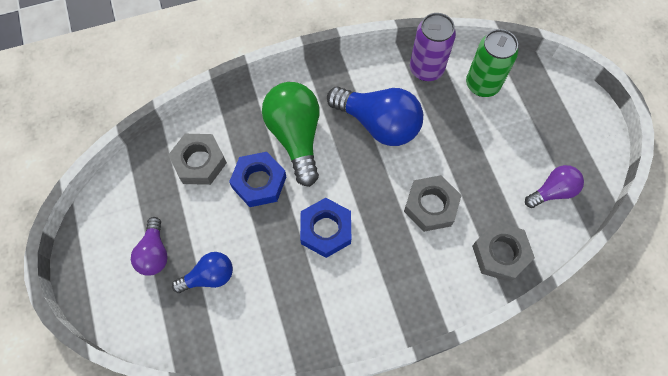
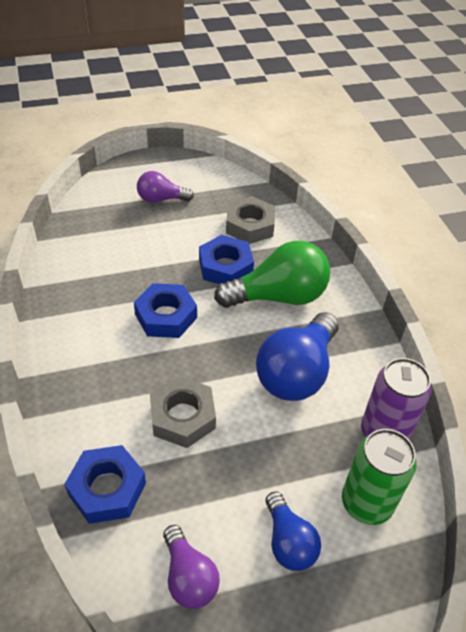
camera: 90 degrees right, 20 degrees down
(209, 276) = (132, 232): blue light bulb -> blue light bulb (288, 541)
(500, 254) = (107, 488): grey nut -> blue nut

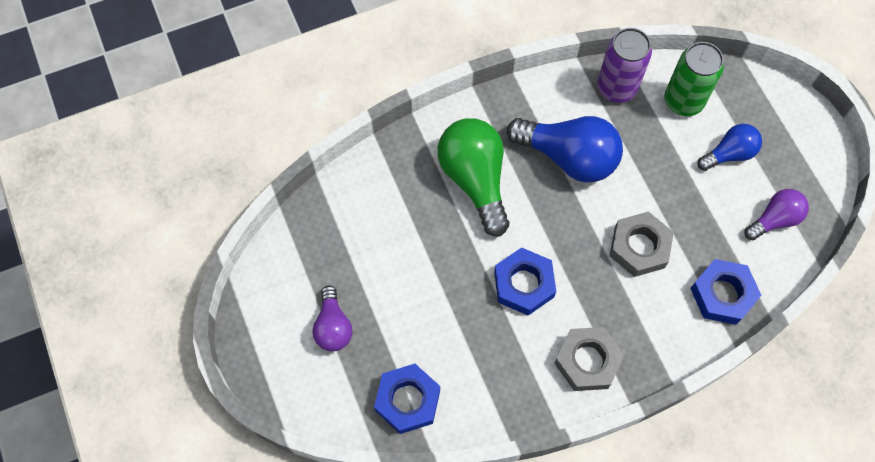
camera: 95 degrees left, 20 degrees up
(225, 267) = (440, 236): blue nut -> blue nut (408, 400)
(250, 226) = (368, 218): grey nut -> grey nut (587, 361)

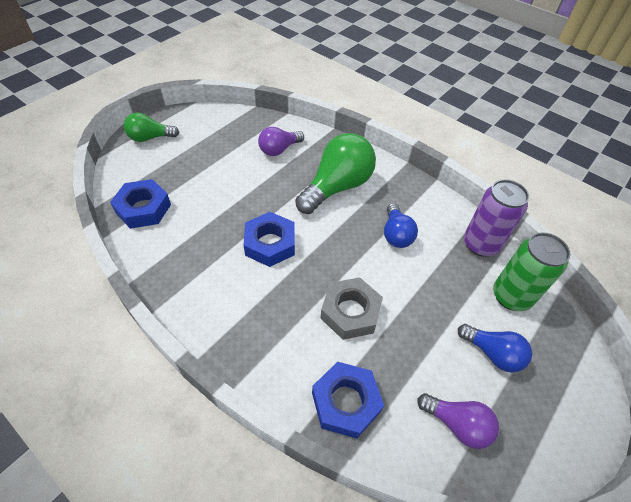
camera: 60 degrees right, 15 degrees down
(279, 358) = (150, 138): none -> green light bulb
(333, 326) = (184, 154): purple light bulb -> purple light bulb (279, 149)
(568, 157) = (396, 234): blue light bulb -> blue light bulb, size x0.57
(587, 361) = (223, 310): grey nut -> none

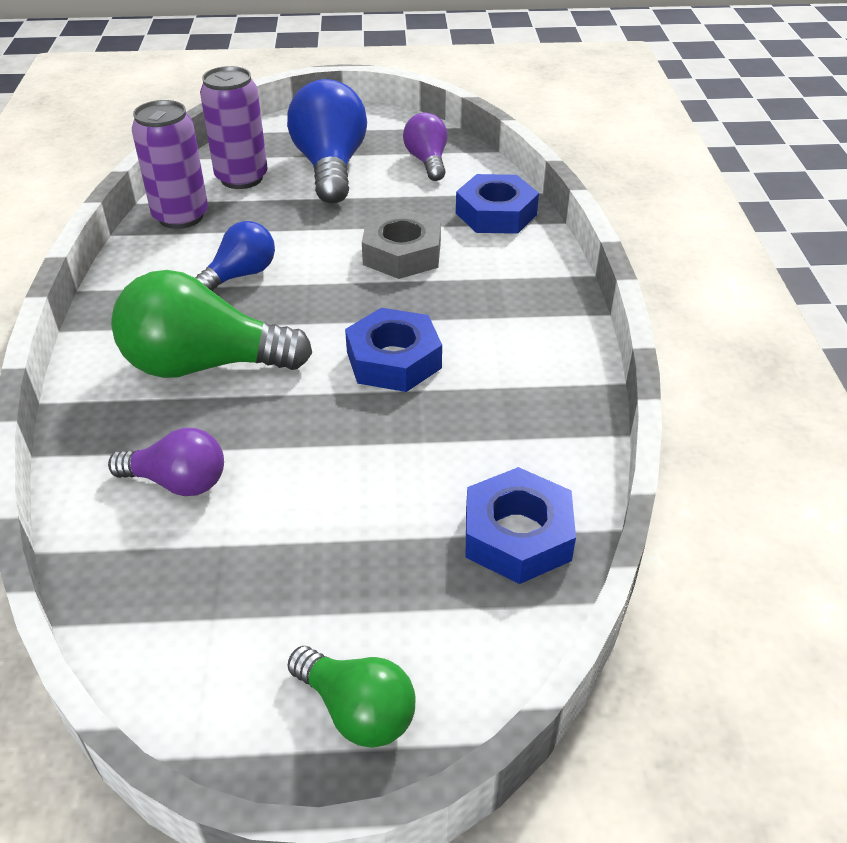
camera: 130 degrees left, 10 degrees down
(492, 353) = (330, 167): blue light bulb -> blue light bulb, size x1.76
(511, 296) = (241, 178): green can -> purple can

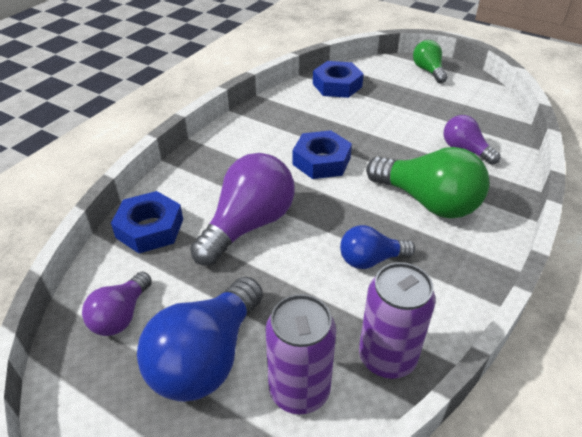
camera: 145 degrees left, 0 degrees up
(402, 254) = (248, 225): grey nut -> purple light bulb

